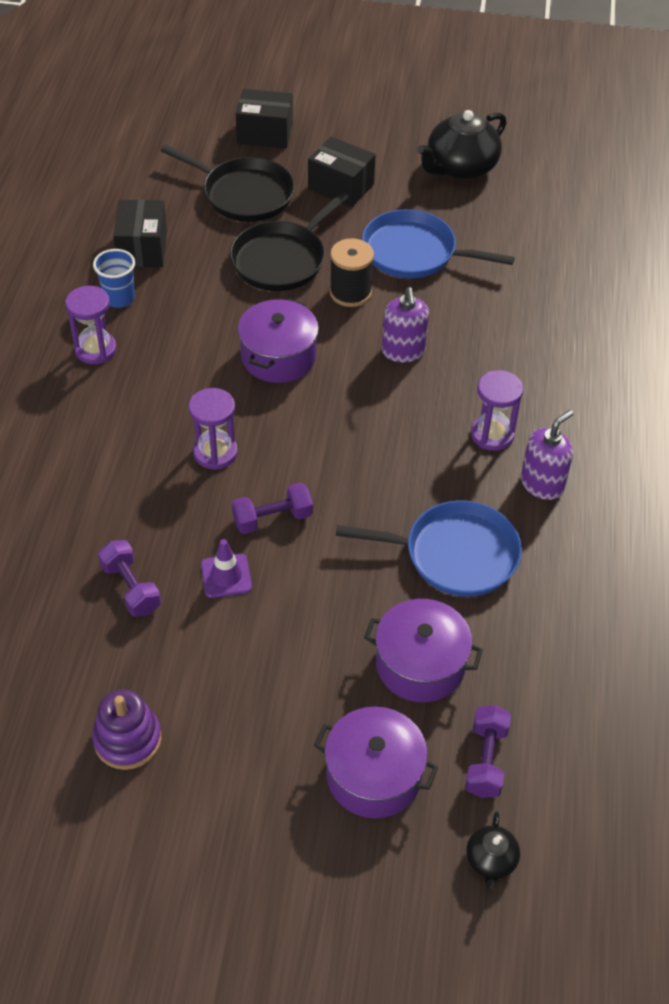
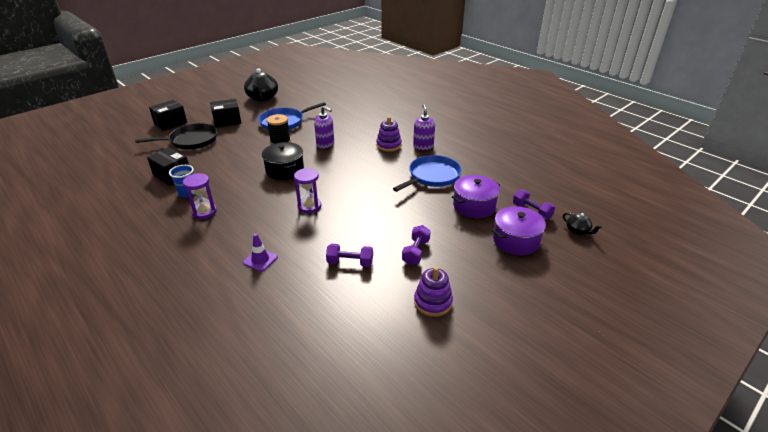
camera: 50 degrees left, 15 degrees down
(226, 576) = (376, 233): purple traffic cone -> purple traffic cone (260, 260)
(272, 518) = (362, 208): purple dumbbell -> purple dumbbell (416, 252)
(278, 356) = (285, 170): purple pot -> black pot
(281, 260) = (239, 148): black pan -> none
(492, 434) = (388, 145): purple hourglass -> purple stacking toy

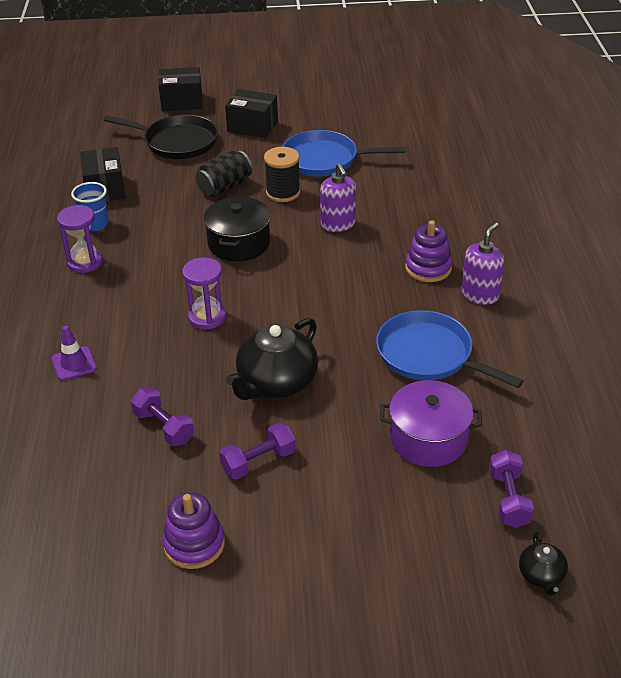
camera: 40 degrees right, 5 degrees up
(245, 150) = (225, 187): none -> black can
(262, 98) = (341, 102): black teapot -> black teapot (276, 382)
(432, 176) = (428, 355): blue pan -> blue pan turned 135 degrees counterclockwise
(516, 240) = (418, 529): purple pot -> none

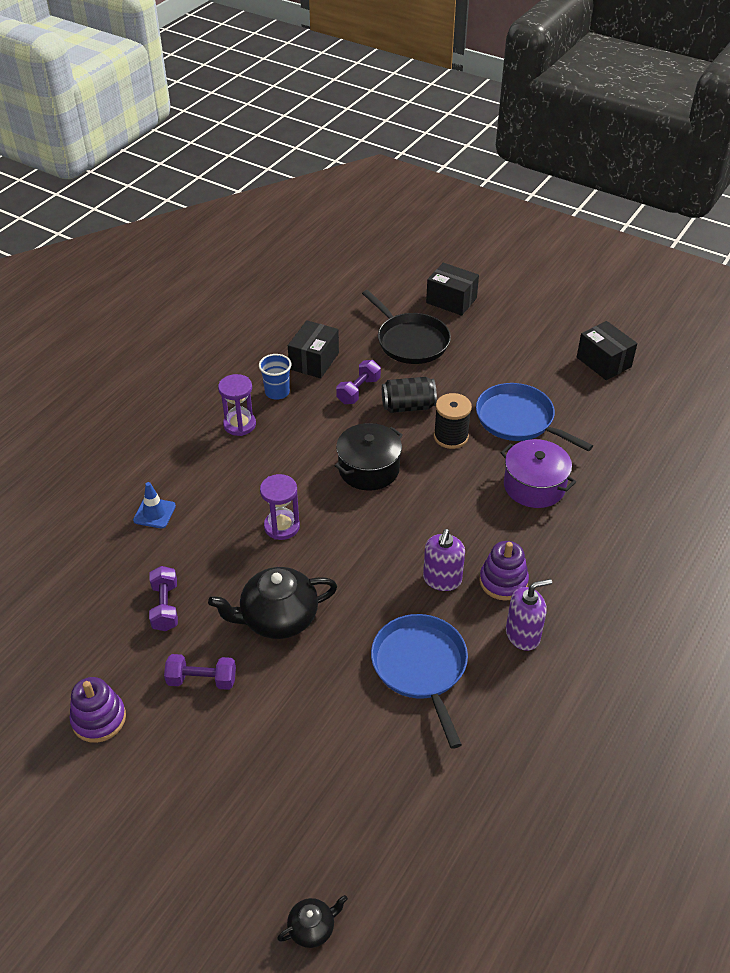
camera: 35 degrees right, 5 degrees up
(74, 363) = (154, 513): purple traffic cone -> blue traffic cone
(252, 126) = (488, 354): black box -> black box (603, 362)
(338, 224) = (467, 494): purple soap dispenser -> purple soap dispenser (442, 579)
(428, 438) = (344, 745): purple pot -> purple pot (534, 486)
(508, 499) = (353, 843): purple dumbbell -> purple dumbbell (358, 391)
(541, 575) = (312, 927): black teapot -> black teapot turned 150 degrees counterclockwise

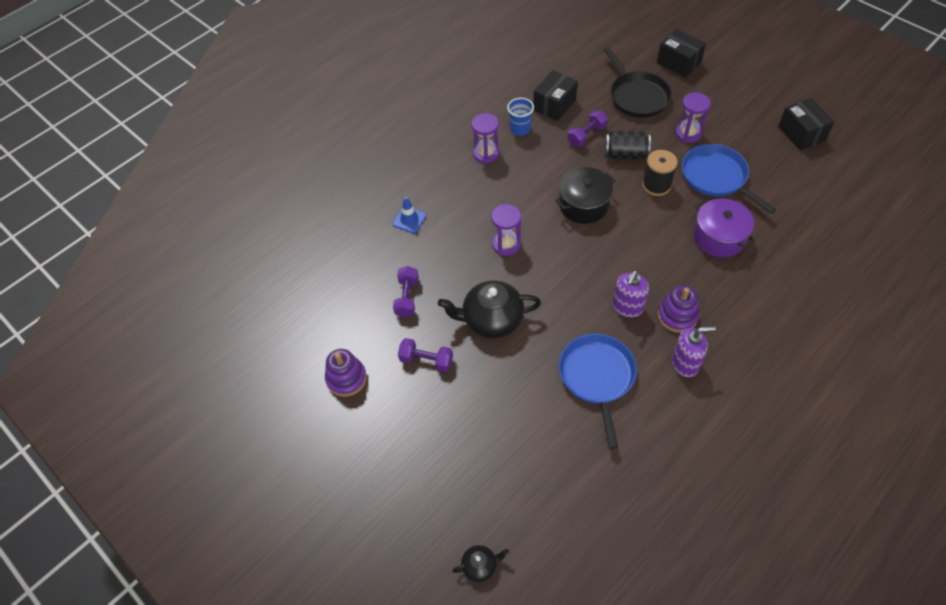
camera: 15 degrees right, 10 degrees up
(477, 375) = (688, 133): none -> purple hourglass

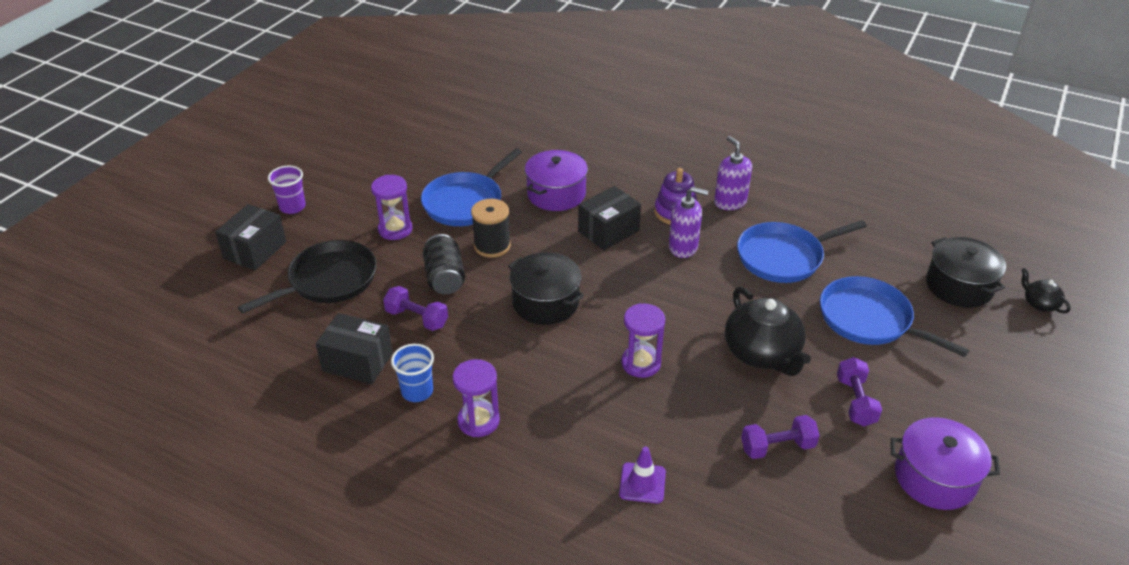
camera: 110 degrees left, 15 degrees down
(346, 378) = (935, 478): purple stacking toy -> purple pot
(409, 220) = (642, 483): blue traffic cone -> purple traffic cone
(503, 409) = (869, 320): none -> blue pan
(522, 506) = (959, 286): none -> black pot
(727, 81) = (292, 207): none -> purple cup
(801, 133) = (380, 149): black box -> black box (608, 231)

